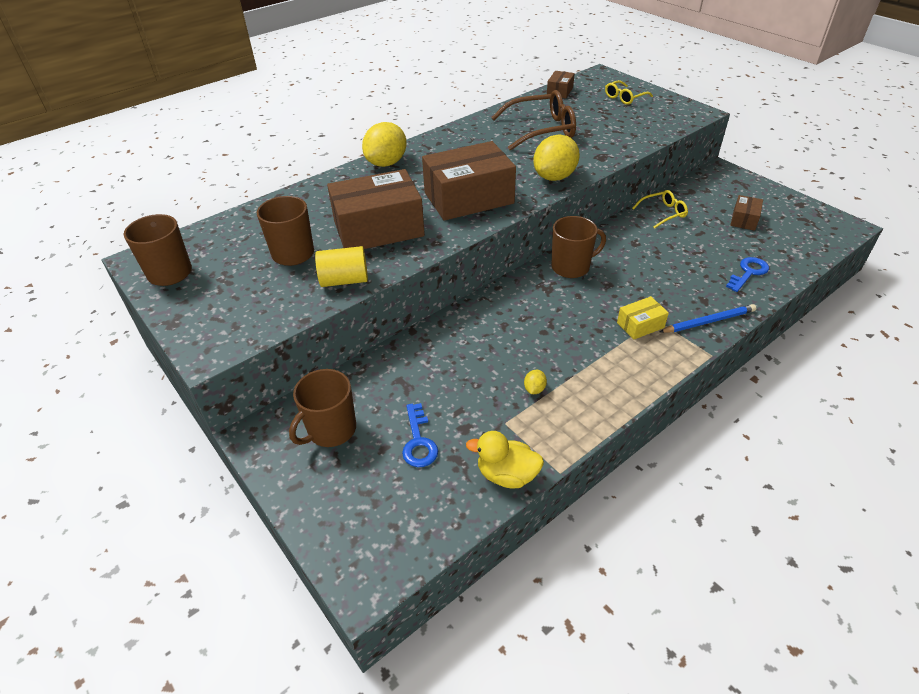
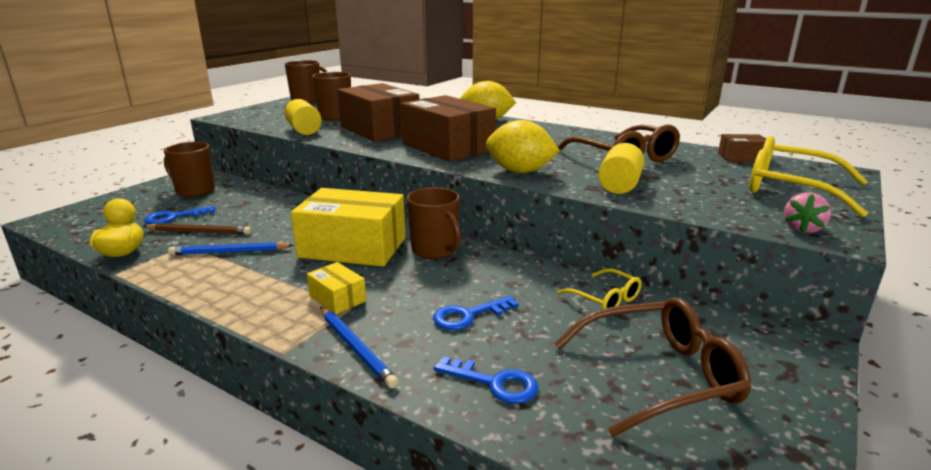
camera: 70 degrees right, 20 degrees down
(473, 415) = (199, 232): none -> brown pencil
(534, 389) = (229, 252): yellow lemon -> blue pencil
(551, 310) = (353, 247): none -> yellow box
(600, 147) = (619, 185): none -> yellow cylinder
(625, 97) = (791, 189): yellow glasses -> yellow glasses, size x1.84
(675, 269) = (468, 315): none -> blue key
(686, 116) = (802, 229): none -> pink strawberry
(744, 220) = (658, 376): brown box -> brown glasses

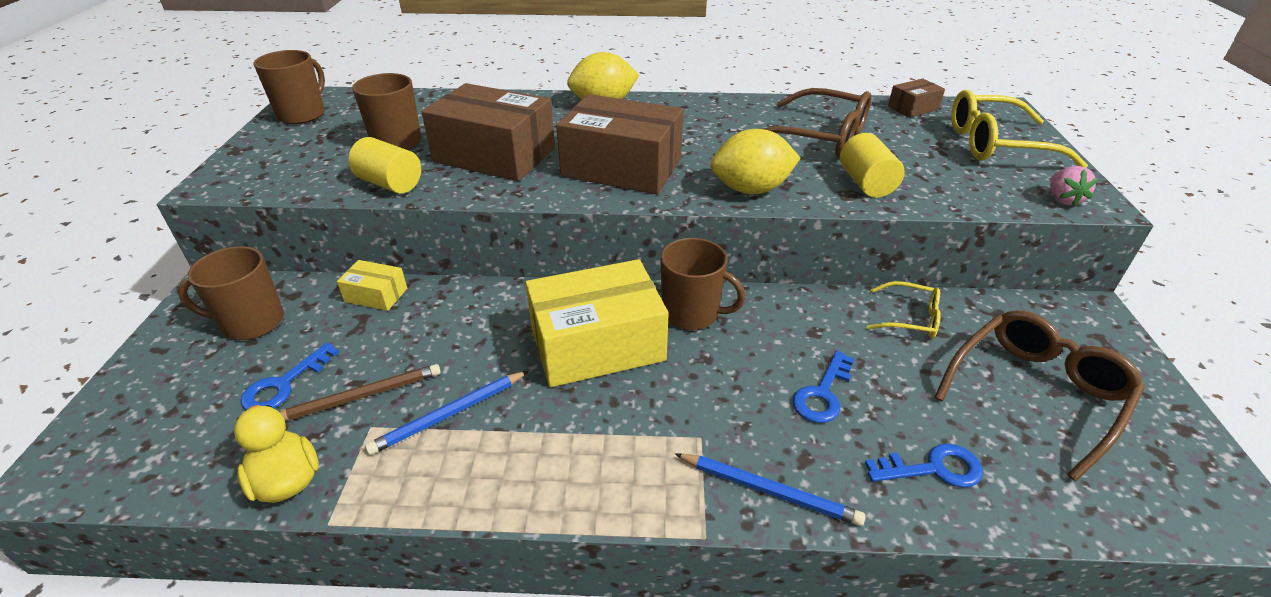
camera: 30 degrees left, 15 degrees up
(337, 298) = (670, 430): yellow box -> yellow box (376, 295)

